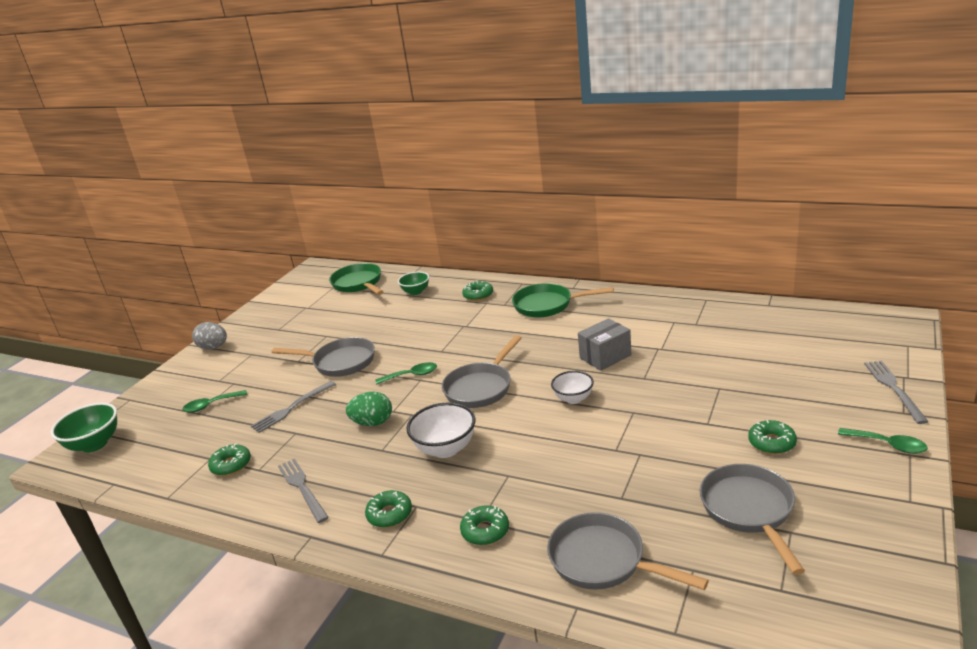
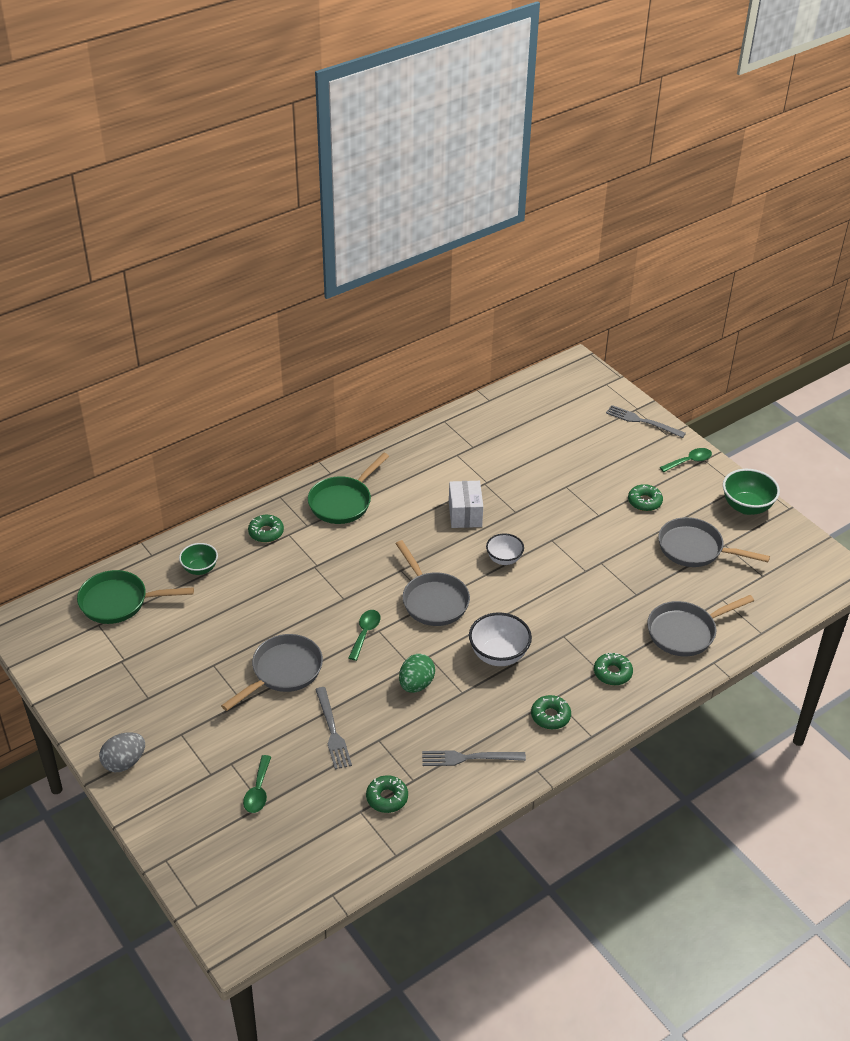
camera: 65 degrees left, 15 degrees up
(95, 444) = (236, 903): green bowl -> green bowl (746, 507)
(605, 357) = (465, 514): grey box -> white box

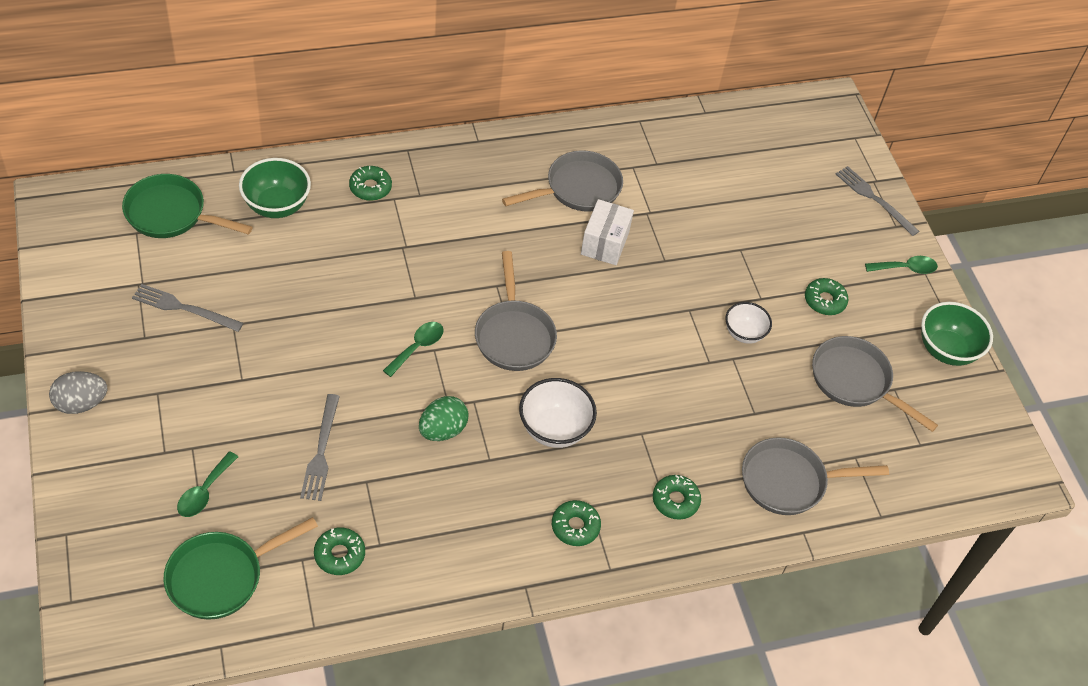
camera: 15 degrees right, 10 degrees up
(200, 569) = (277, 206): green bowl -> green bowl, size x1.54
(283, 672) = (303, 360): grey pan -> grey pan (578, 189)
(343, 502) = (474, 180): green pan -> green pan (221, 577)
(469, 758) = (456, 542): grey fork -> grey fork (184, 308)
(504, 559) = (621, 314): white bowl -> white bowl (744, 333)

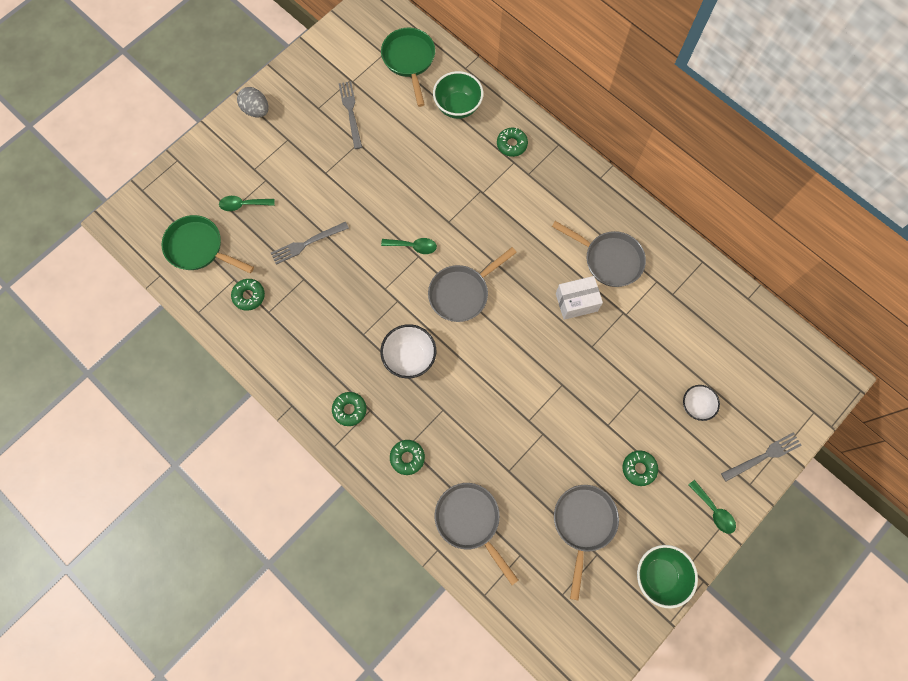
camera: 65 degrees right, 20 degrees up
(442, 430) = (365, 296): green egg -> none
(744, 333) = (569, 430): white bowl -> white bowl (696, 405)
(874, 199) = (763, 456): grey fork -> grey fork turned 45 degrees clockwise

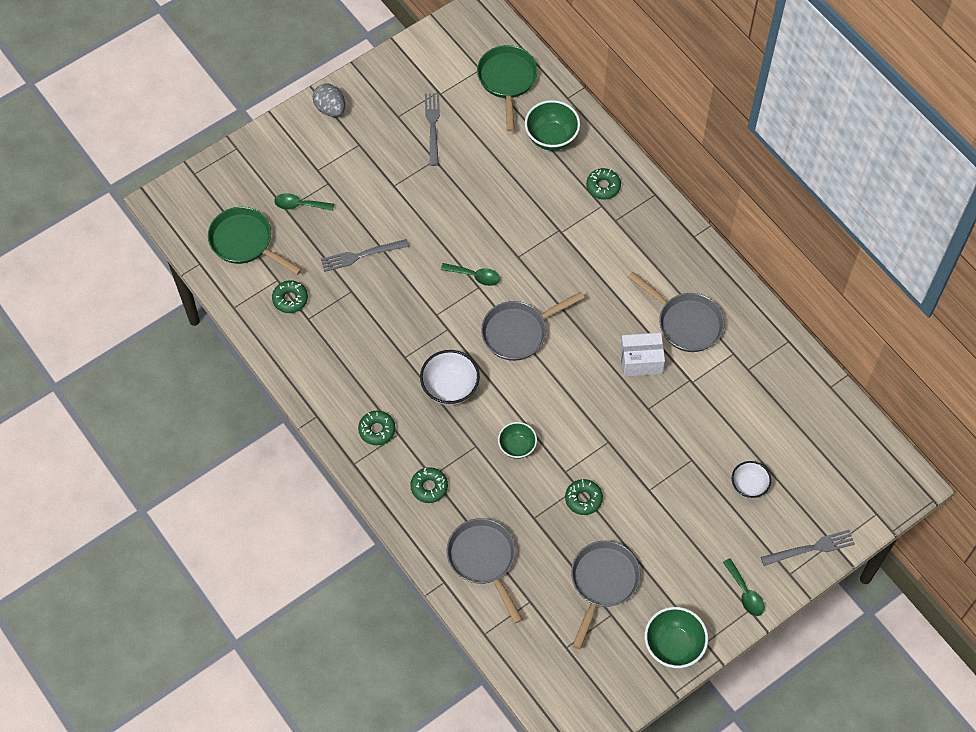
camera: 10 degrees right, 10 degrees down
(480, 404) = (517, 447): none -> green bowl
(639, 468) = (673, 538): green donut -> green donut (583, 499)

